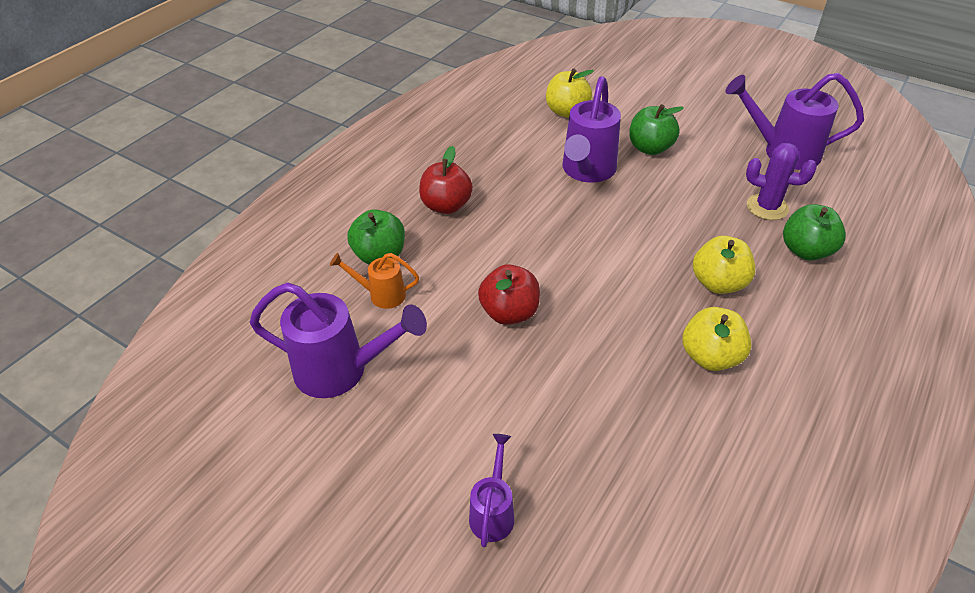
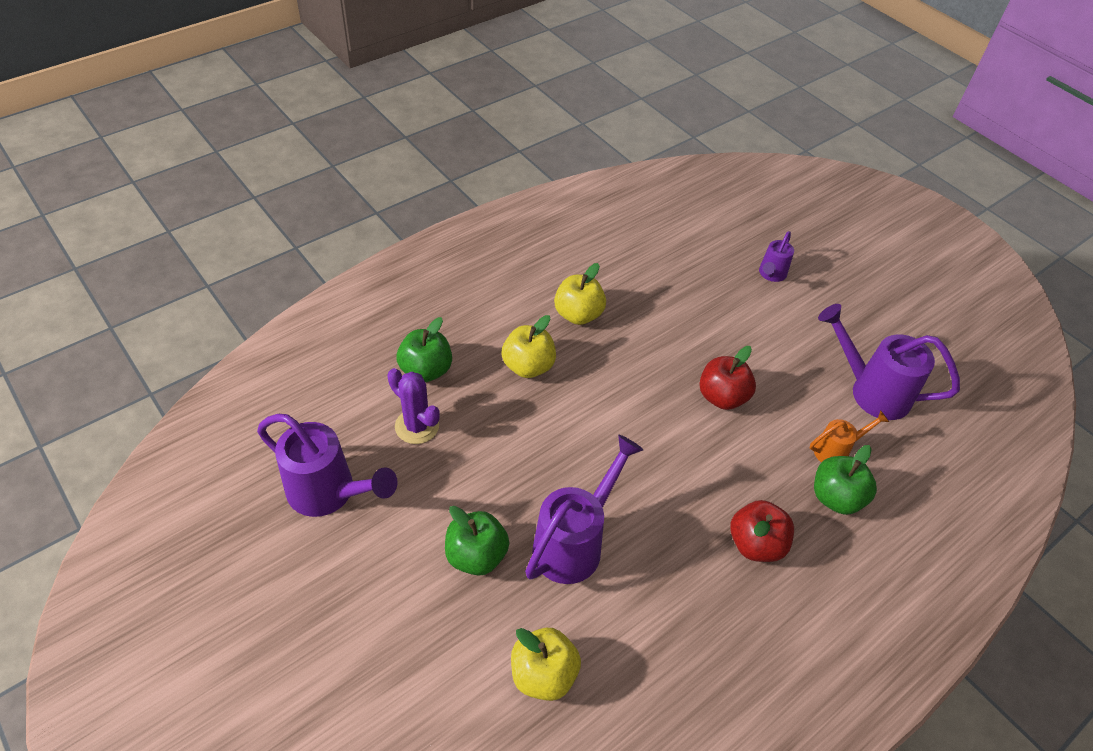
camera: 165 degrees left, 5 degrees up
(381, 295) = (836, 451): orange watering can -> orange watering can turned 45 degrees counterclockwise

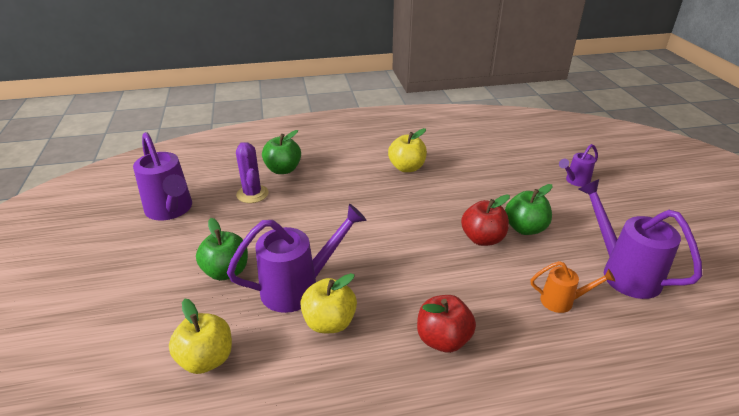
camera: 30 degrees right, 15 degrees down
(528, 366) = (350, 184): yellow apple -> yellow apple (329, 322)
(836, 497) = (541, 333): green apple -> green apple (525, 228)

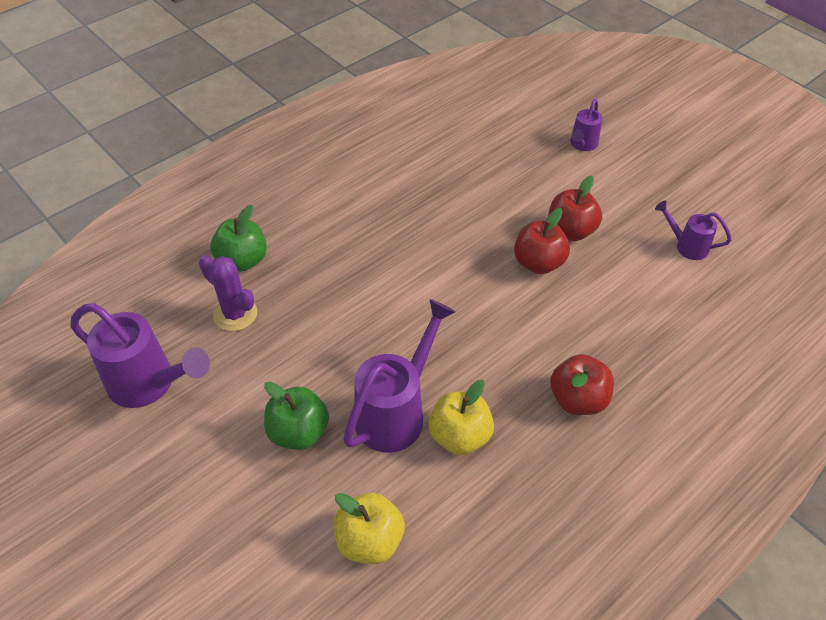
camera: 30 degrees left, 15 degrees up
(407, 168) = (392, 196): yellow apple -> none
(525, 228) = (571, 231): green apple -> red apple
(562, 301) = (654, 305): orange watering can -> none
(623, 272) = (687, 246): purple watering can -> purple watering can, size x0.54

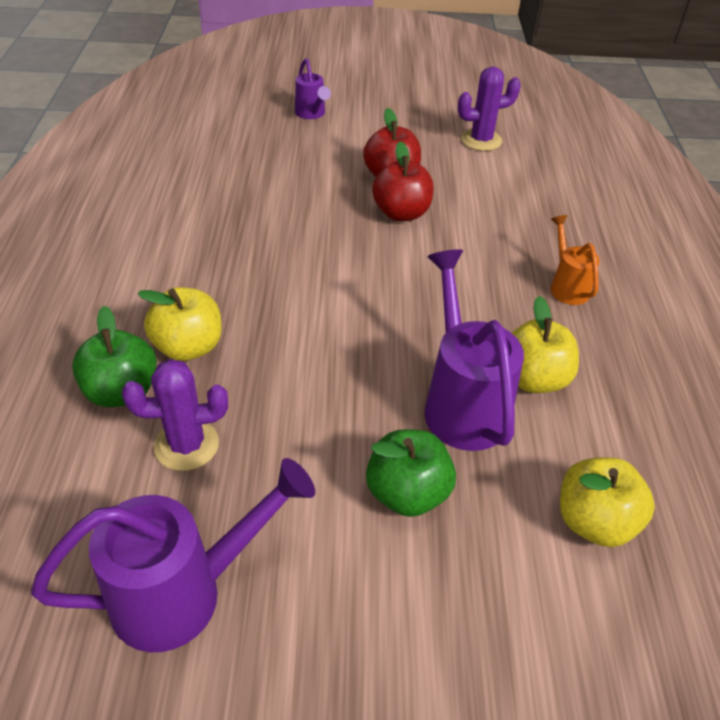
camera: 50 degrees left, 5 degrees down
(301, 260) = (188, 347): none -> yellow apple
(578, 400) = (567, 286): red apple -> orange watering can
(687, 246) = (481, 140): purple watering can -> purple cactus

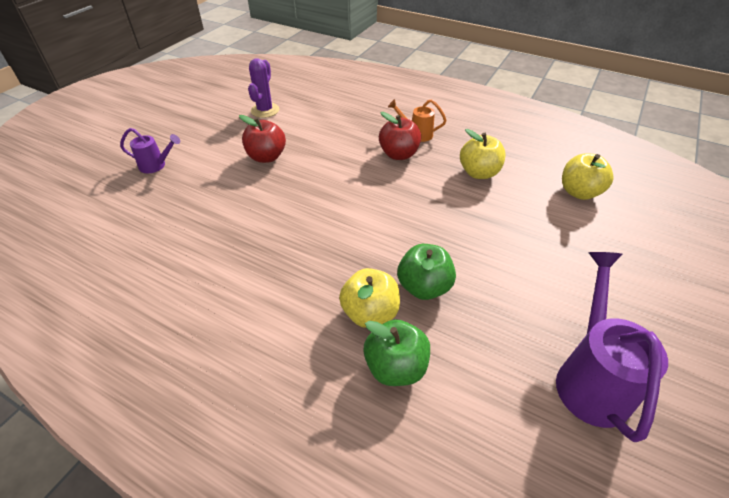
camera: 60 degrees left, 0 degrees up
(186, 445) = (466, 341): purple cactus -> none
(401, 213) = (307, 166): red apple -> red apple (399, 154)
(407, 493) = (542, 249): green apple -> green apple (424, 287)
(462, 403) = (485, 204): purple watering can -> none

